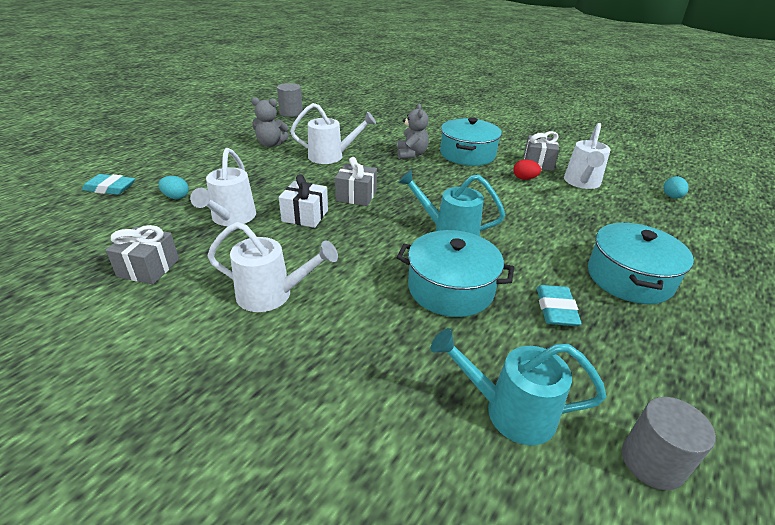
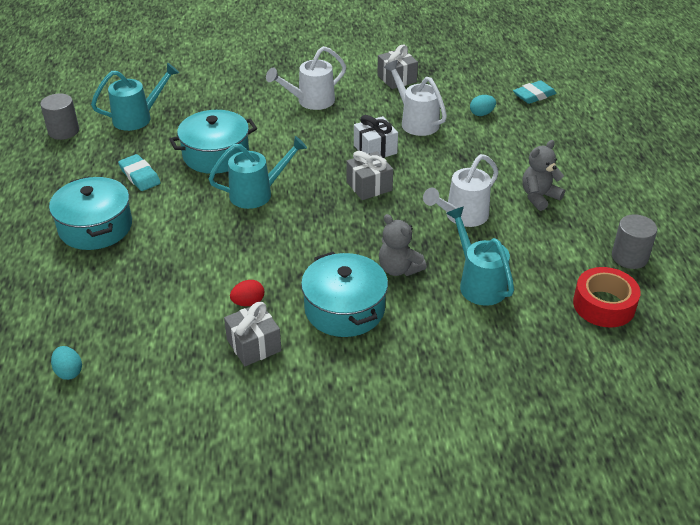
camera: 140 degrees right, 5 degrees up
(339, 109) = (604, 305): none -> red tape
(379, 134) = (479, 283): none -> turquoise watering can
(582, 183) = (182, 335): white watering can -> none

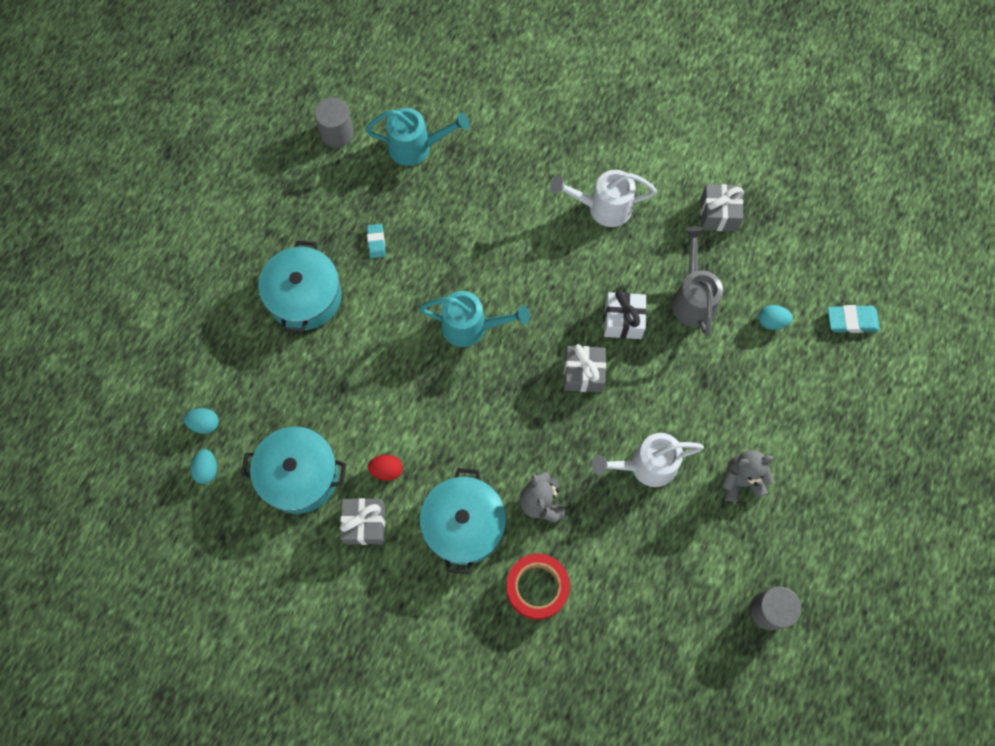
camera: 30 degrees right, 30 degrees up
(47, 341) = (205, 424): none -> turquoise egg
(139, 176) = (376, 242): turquoise eraser -> turquoise eraser, size x0.65
(216, 155) = (462, 247): turquoise pot -> turquoise pot (299, 475)
(416, 121) = (693, 298): white watering can -> grey watering can
(479, 283) = (602, 562): turquoise watering can -> none
(604, 305) = (698, 654): red tape -> red tape (537, 587)

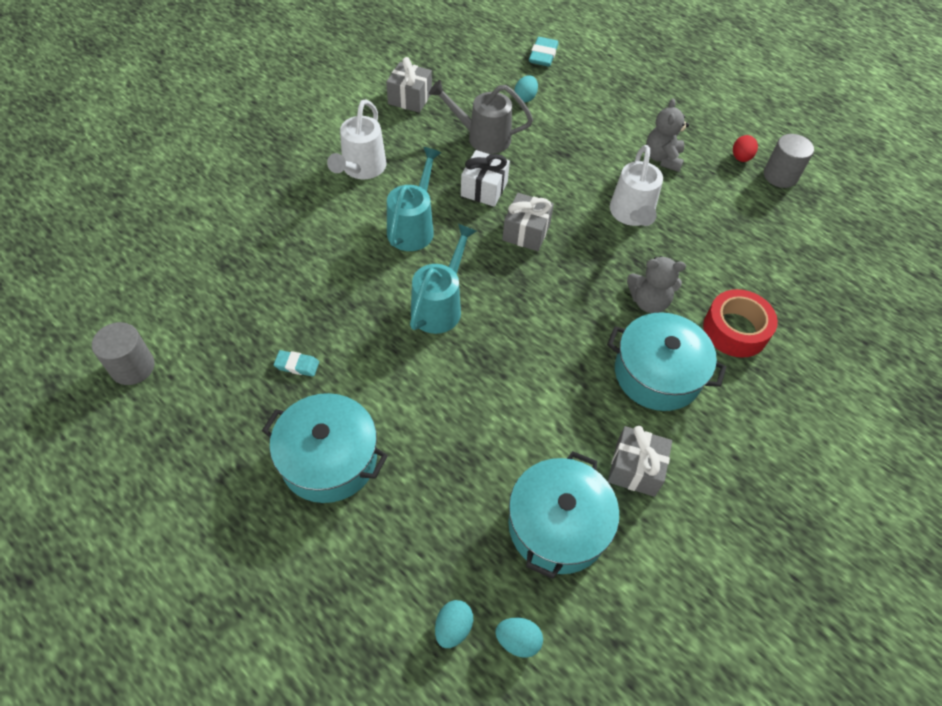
camera: 75 degrees left, 15 degrees down
(387, 470) = (577, 429): red egg -> red egg (740, 158)
(416, 147) = (202, 295): turquoise watering can -> turquoise watering can (413, 227)

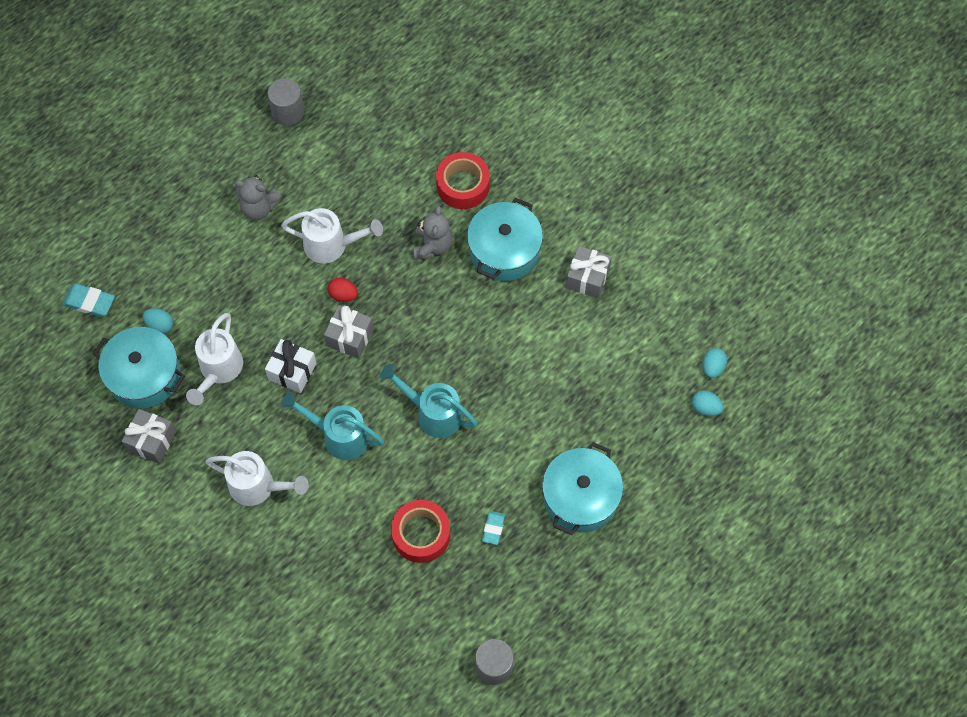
camera: 85 degrees left, 10 degrees up
(298, 298) = (421, 534): none -> red tape
(482, 137) = (218, 370): grey watering can -> white watering can
(557, 525) = (632, 335): turquoise pot -> turquoise pot (144, 375)
(740, 158) = (262, 140): red egg -> red egg (343, 295)

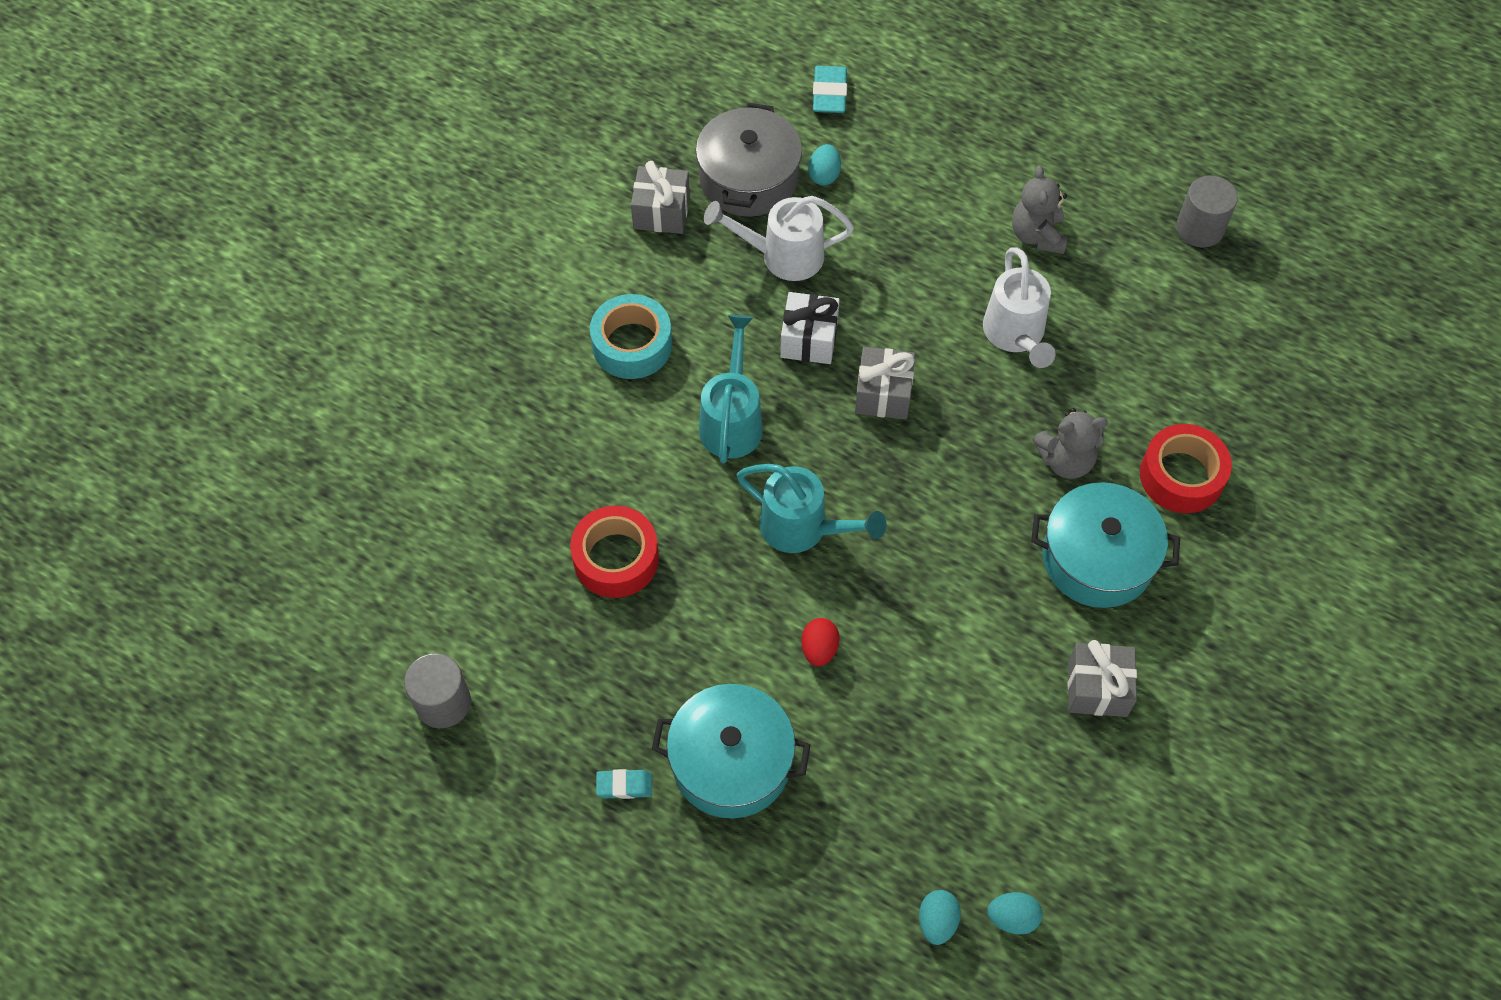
camera: 75 degrees right, 5 degrees down
(144, 375) = (748, 178): turquoise pot -> grey pot
(258, 486) = (632, 345): white watering can -> turquoise tape
(343, 295) = (945, 369): red egg -> red egg (819, 649)
(433, 413) = (802, 528): turquoise watering can -> turquoise watering can turned 105 degrees clockwise
(493, 528) = (649, 652): turquoise eraser -> turquoise eraser (624, 785)

